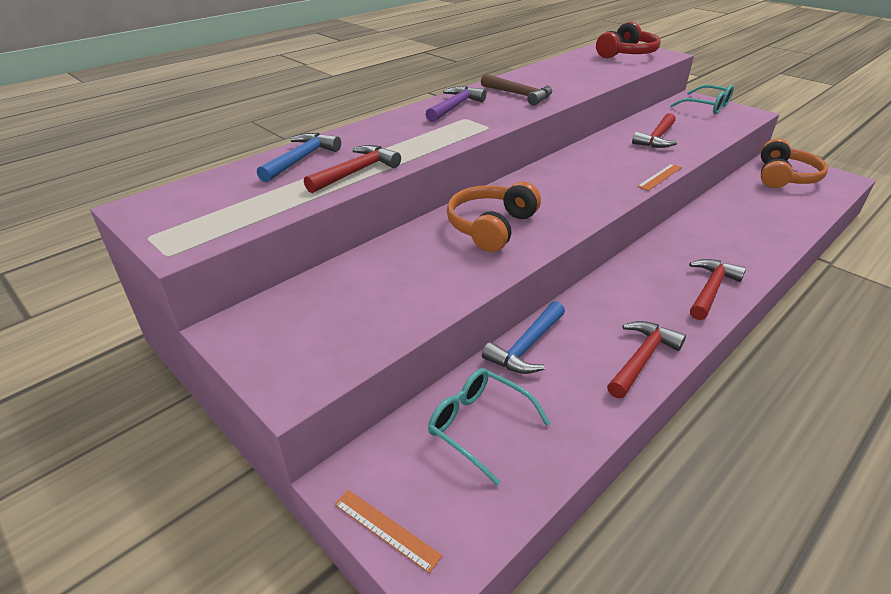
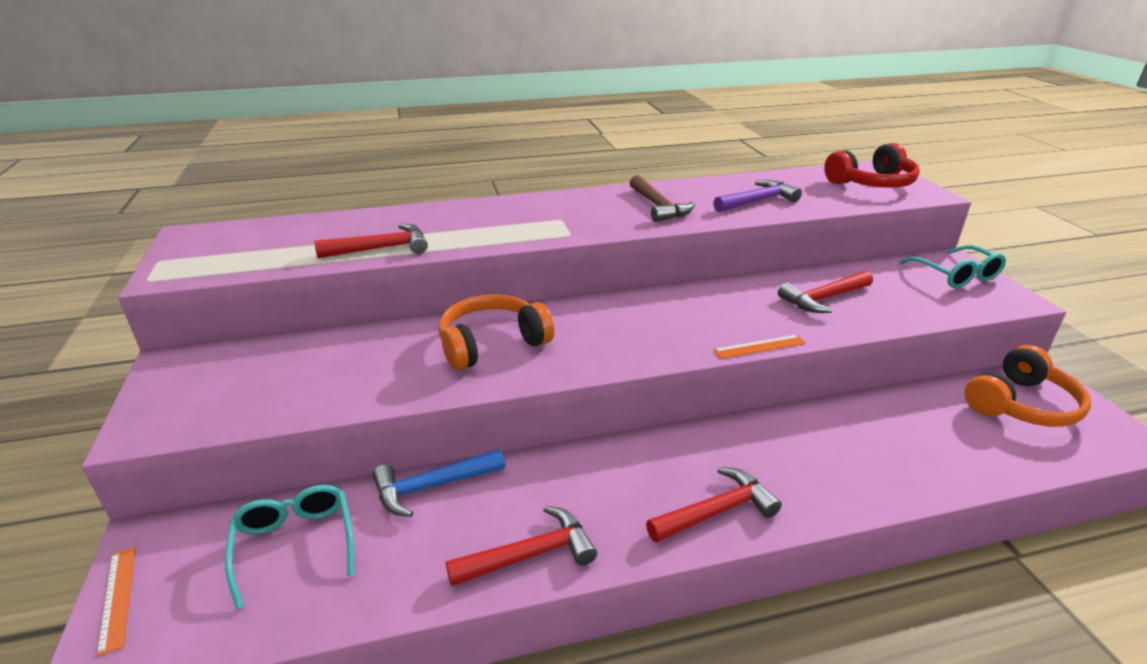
camera: 30 degrees right, 5 degrees down
(301, 159) = (358, 224): blue hammer -> none
(455, 107) = (570, 205): purple hammer -> purple hammer (758, 201)

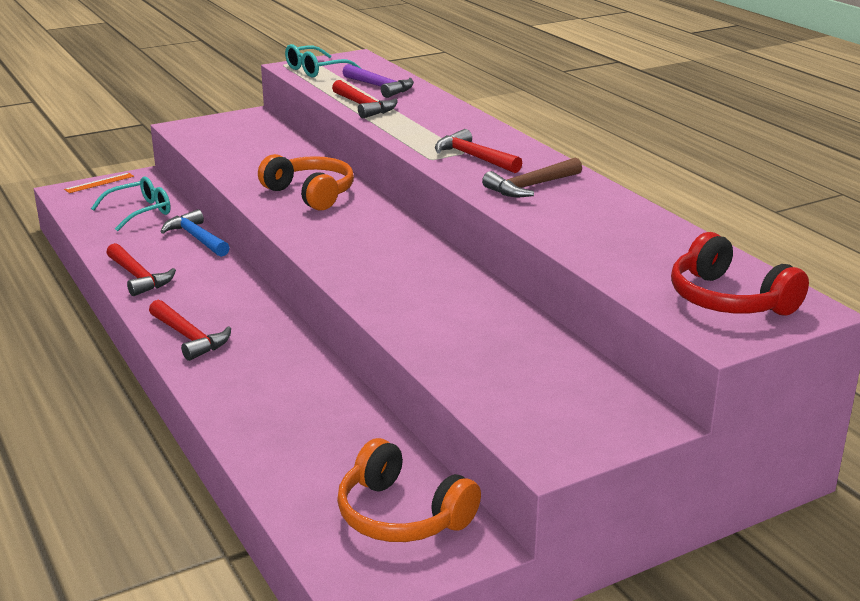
camera: 75 degrees right, 5 degrees down
(758, 201) = (590, 232): purple hammer -> purple hammer (380, 87)
(759, 347) = (351, 295): orange ruler -> none
(823, 299) = (471, 327): red hammer -> red hammer (473, 157)
(955, 275) = (597, 419): turquoise glasses -> turquoise glasses (316, 70)

